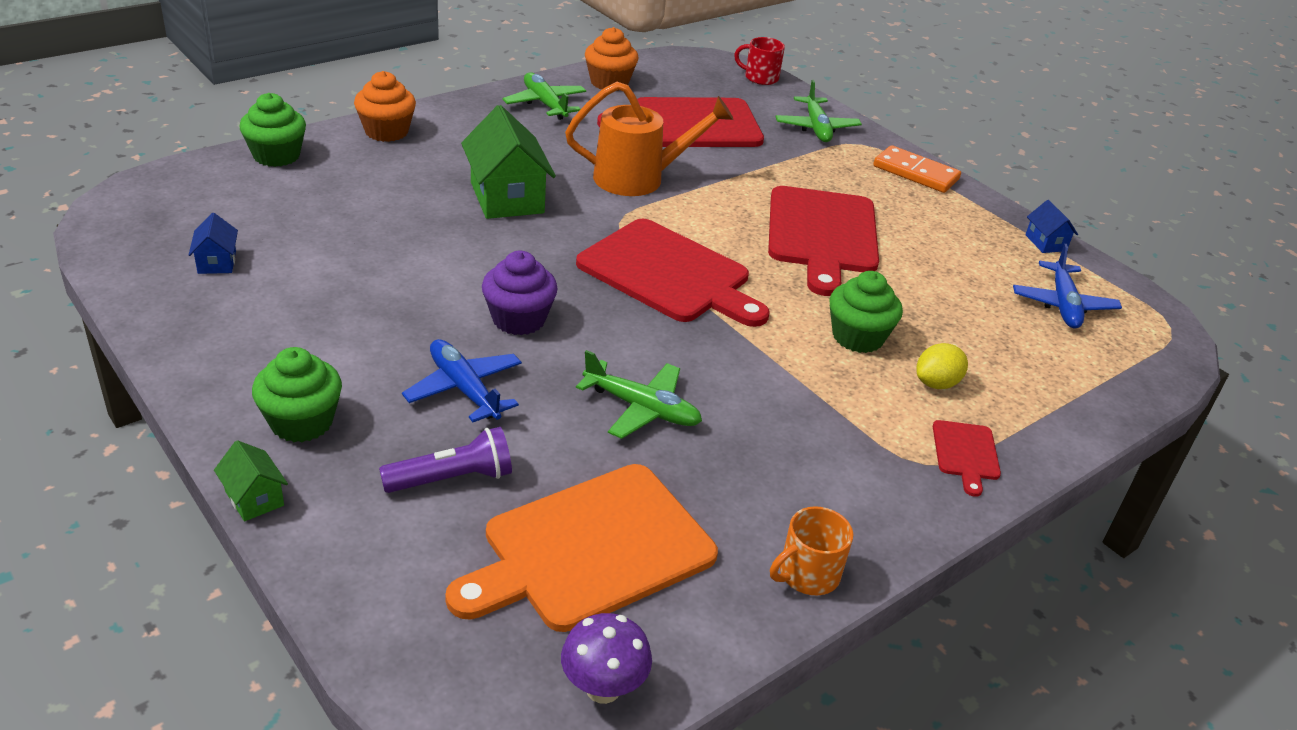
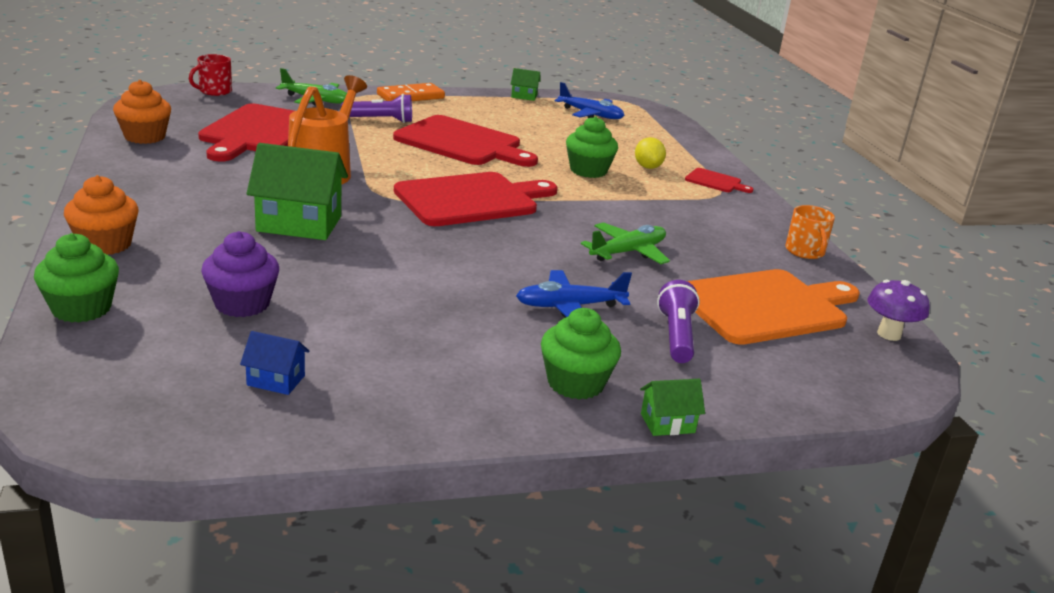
camera: 65 degrees left, 10 degrees down
(519, 319) = (490, 264): purple cupcake -> purple cupcake (242, 304)
(545, 104) = (148, 169): green plane -> none
(590, 549) = (766, 306): orange cutting board -> orange cutting board turned 105 degrees counterclockwise
(815, 173) = (380, 120): none -> purple flashlight
(1045, 243) = (524, 96): blue house -> green house

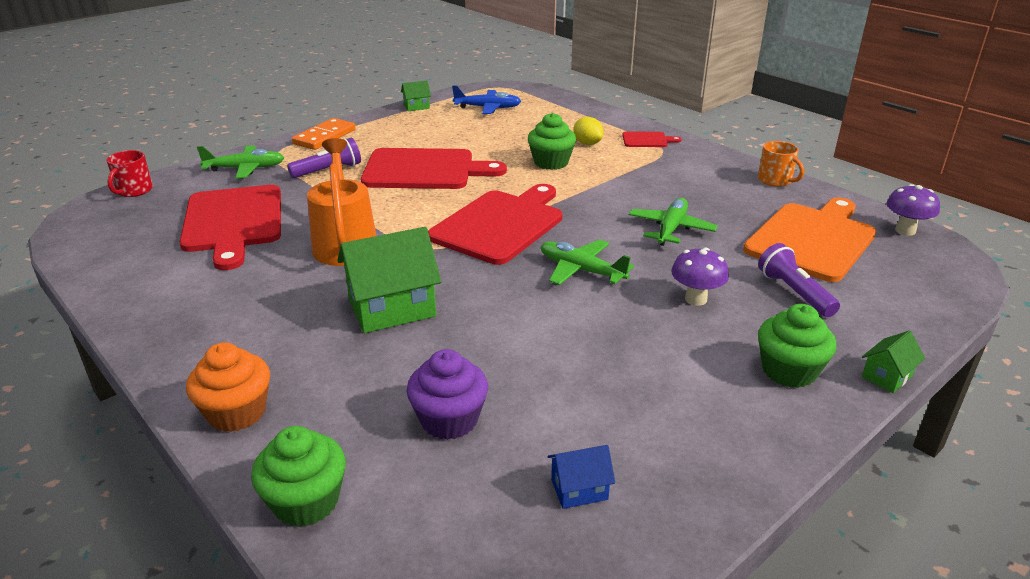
camera: 25 degrees left, 5 degrees up
(145, 137) = (124, 268): orange cupcake -> none
(494, 252) = (581, 270): none -> green plane
(569, 306) = (696, 299): blue plane -> purple mushroom

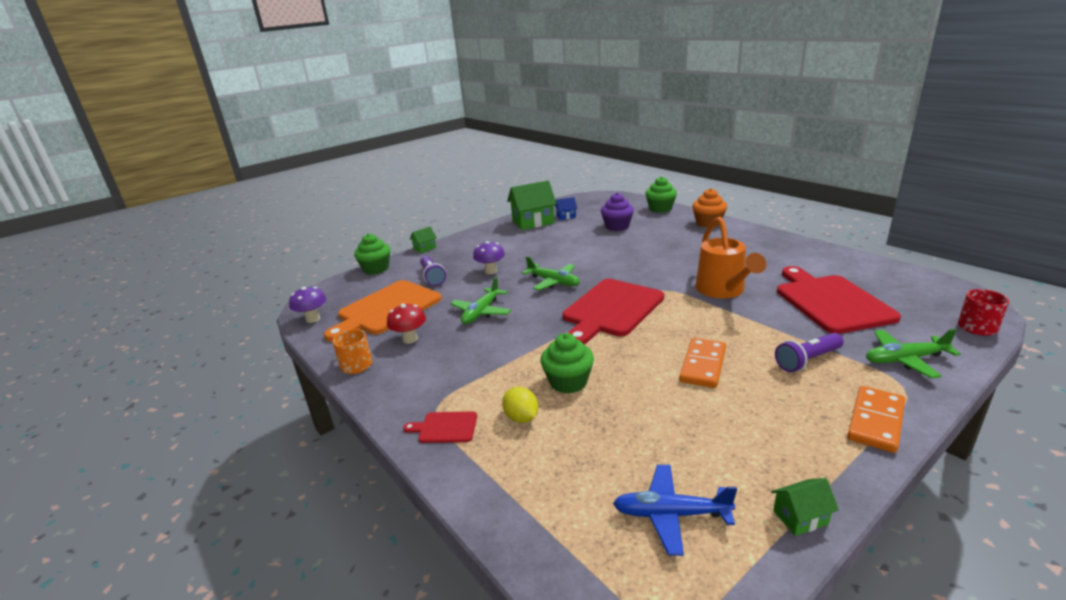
camera: 175 degrees left, 5 degrees down
(392, 308) = (664, 258): green house -> green house (533, 222)
(424, 170) = (703, 365): red cutting board -> orange domino
(739, 202) = (410, 339): none -> red mushroom
(789, 371) = (466, 247): green cupcake -> green cupcake (376, 269)

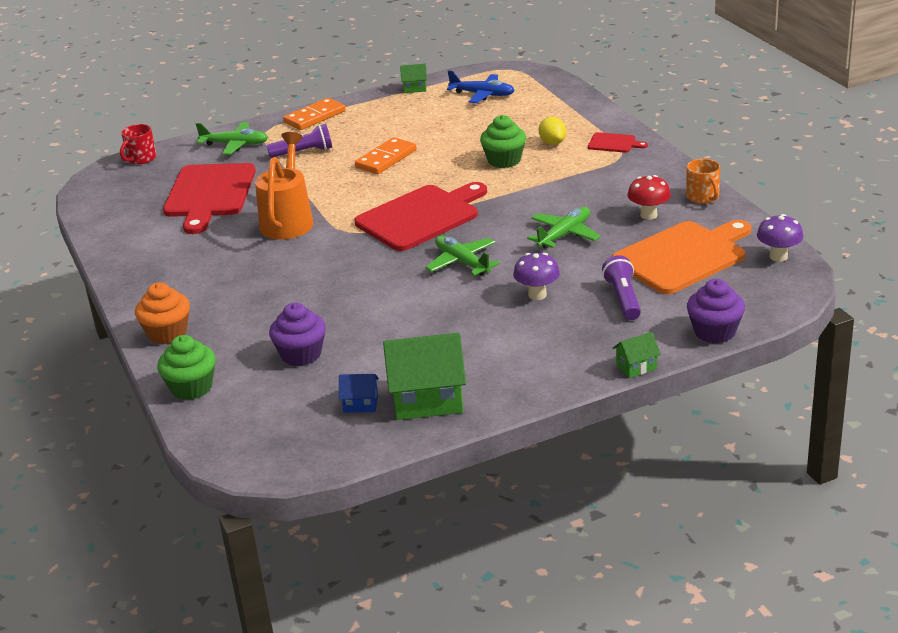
camera: 165 degrees left, 5 degrees up
(376, 269) = (714, 332): green cupcake -> purple cupcake

